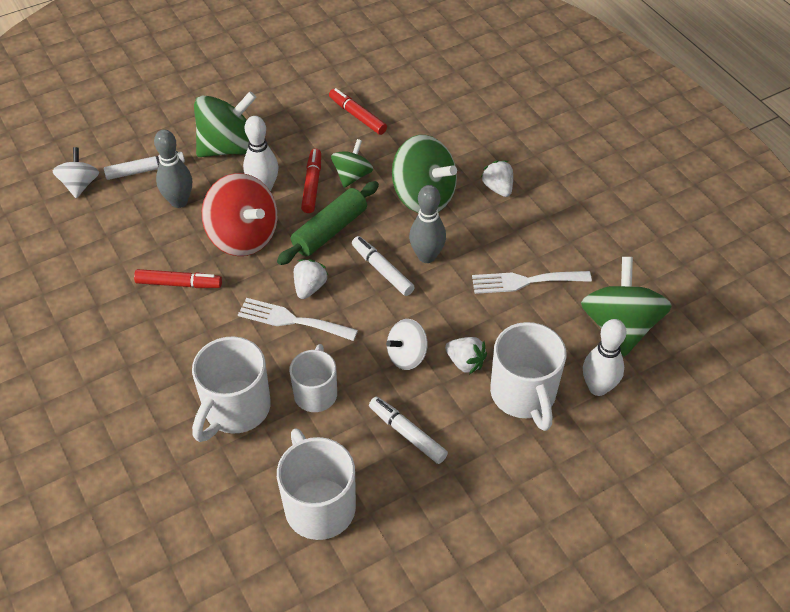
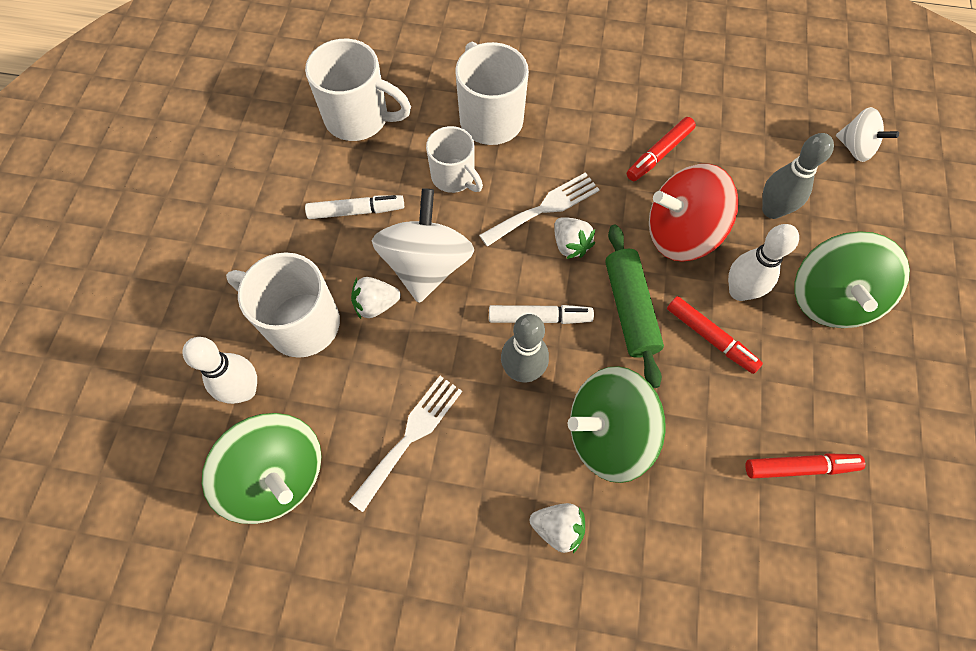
camera: 130 degrees right, 15 degrees up
(145, 170) = (842, 208): white marker -> none
(352, 176) = (696, 386): green spinning top -> none
(407, 356) = (426, 265): white spinning top -> white spinning top, size x1.75

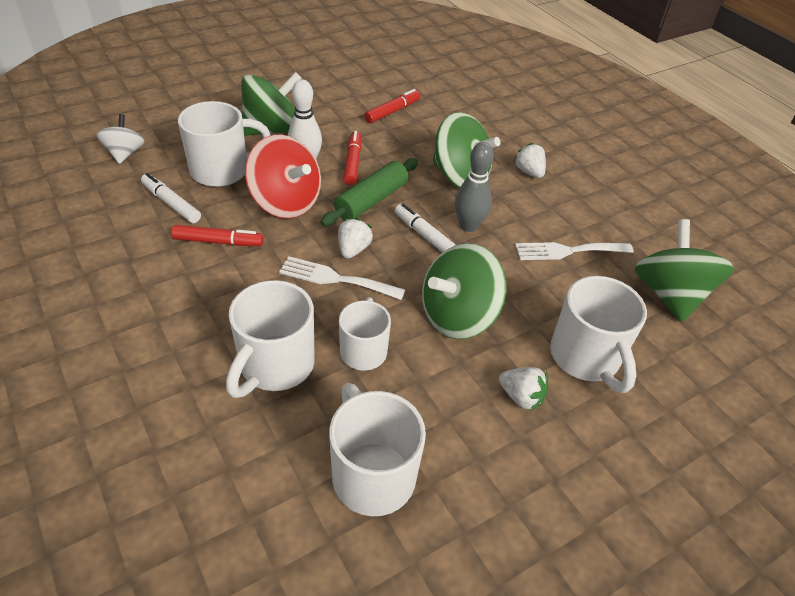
camera: 135 degrees left, 20 degrees down
(245, 390) = (661, 352): white bowling pin -> none
(356, 211) = (466, 395): white marker -> white marker (171, 203)
(376, 304) = (519, 324): white strawberry -> white strawberry (521, 397)
(426, 265) = (458, 316): white spinning top -> green spinning top
(772, 210) = (222, 171): grey bowling pin -> white mug
(799, 467) = (392, 111): red marker -> red marker turned 90 degrees clockwise

